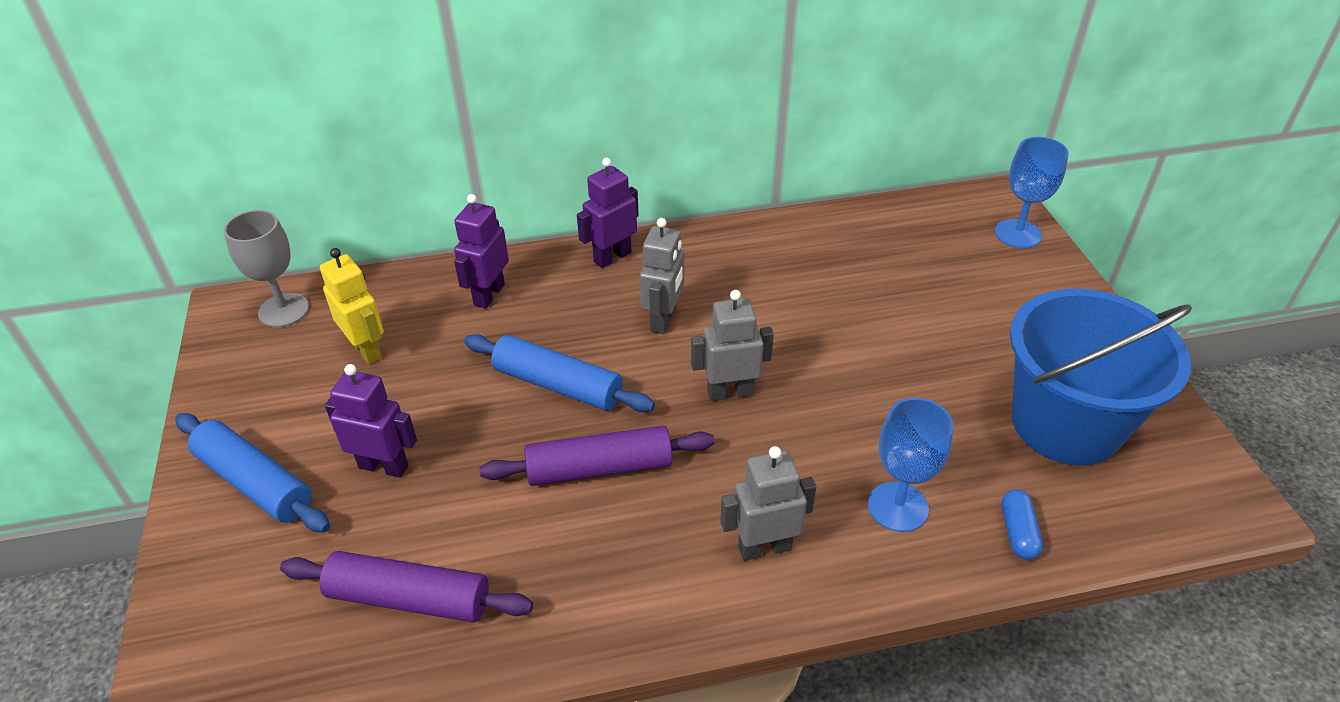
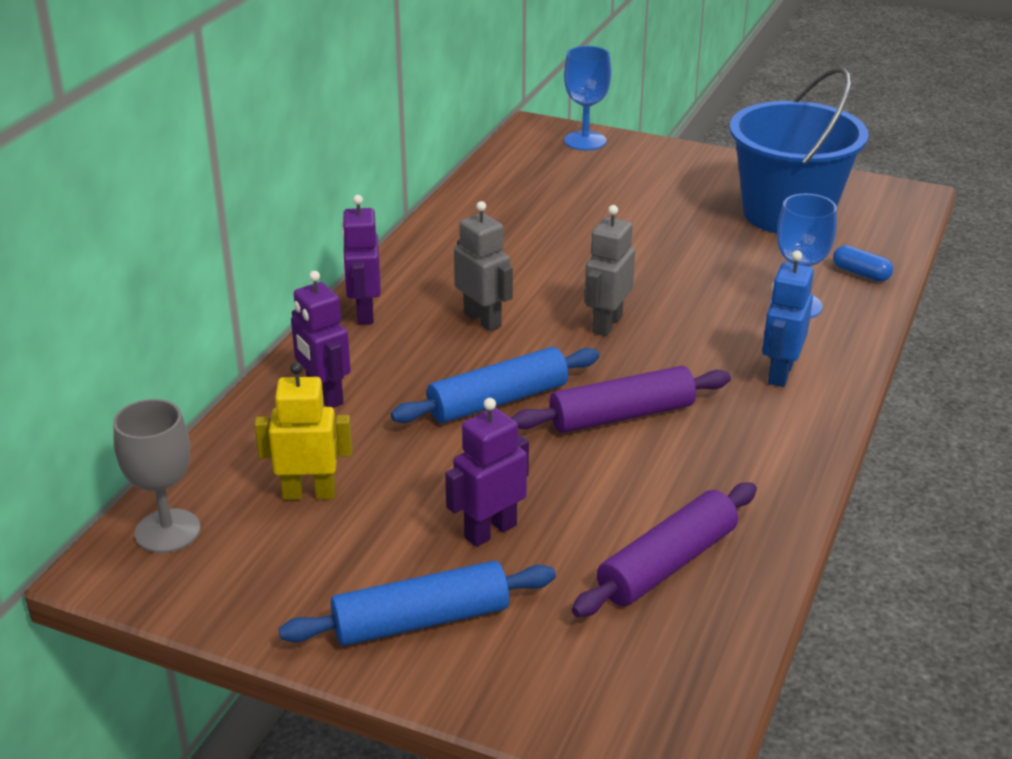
camera: 55 degrees left, 10 degrees down
(599, 468) = (621, 415): purple rolling pin -> purple rolling pin turned 45 degrees clockwise
(764, 547) = (780, 373): grey robot -> blue robot

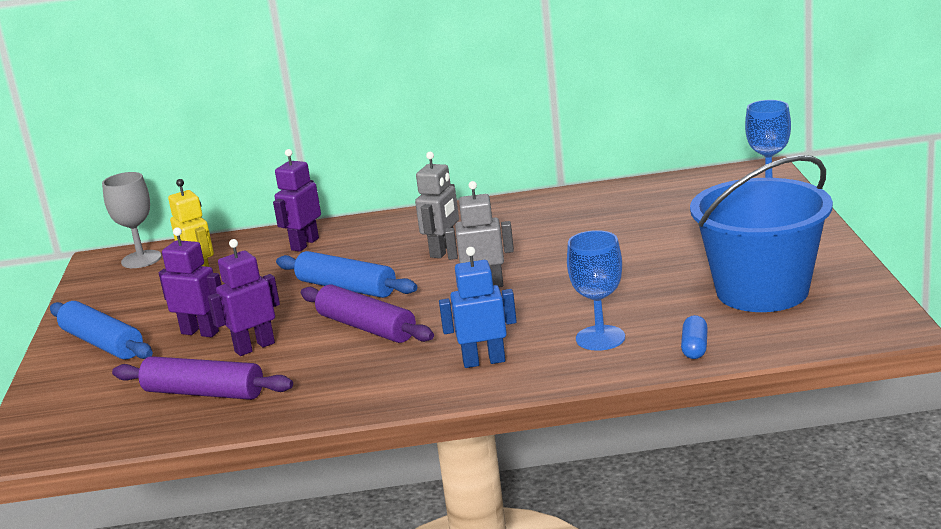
camera: 65 degrees right, 10 degrees down
(364, 313) = (411, 220): purple robot -> purple robot (254, 347)

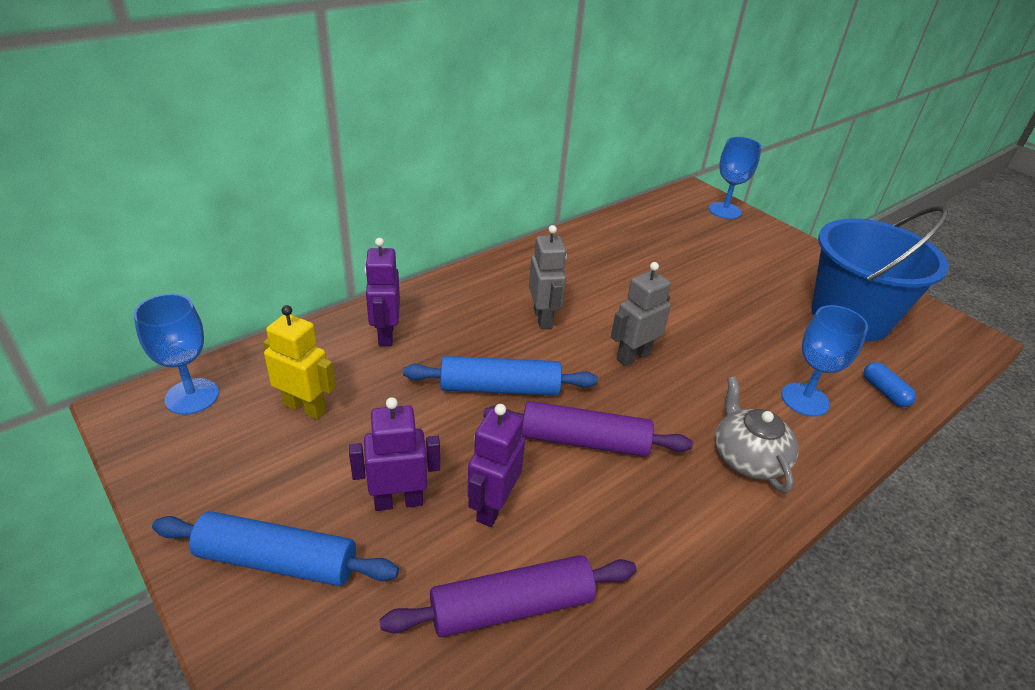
camera: 40 degrees left, 15 degrees up
(141, 259) = (192, 396): grey goblet -> blue goblet
(484, 361) = (748, 457): blue robot -> grey teapot

